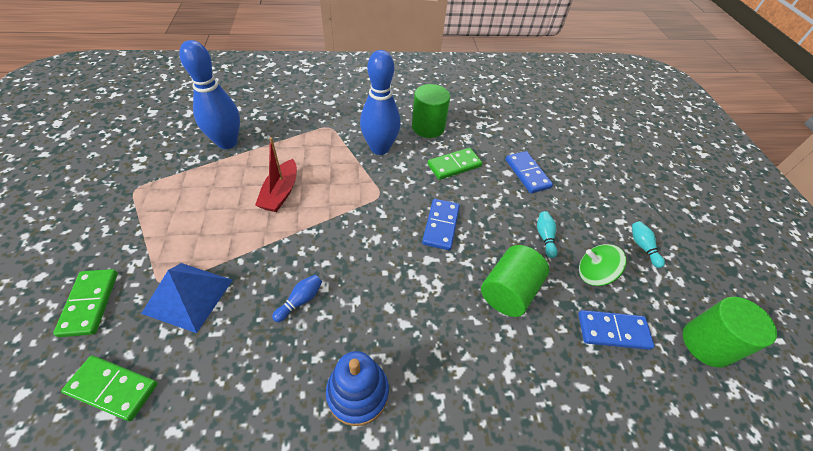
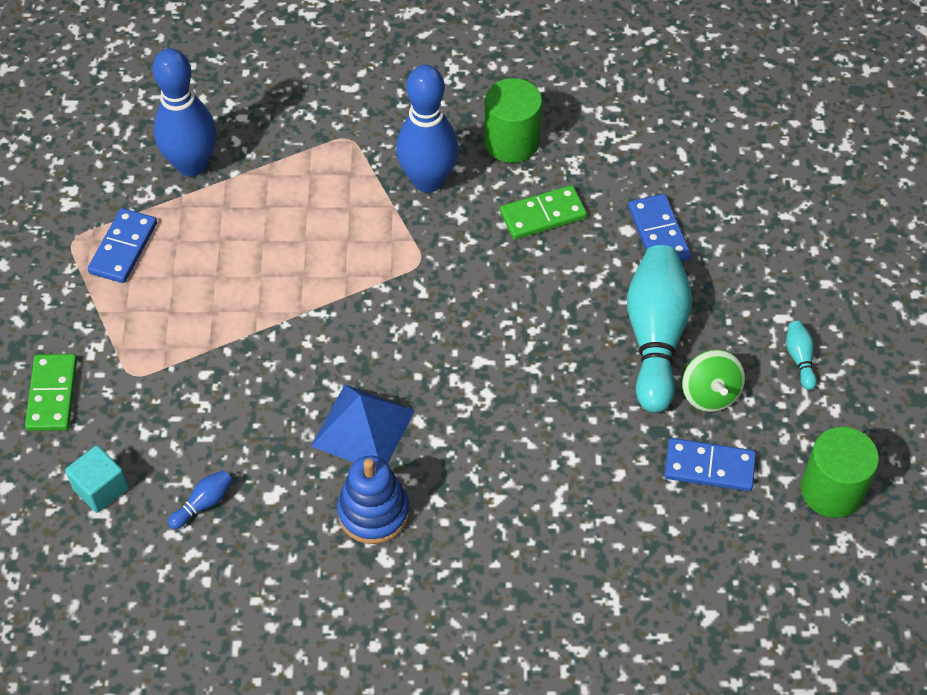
camera: 10 degrees right, 5 degrees up
(113, 389) = (100, 488): green domino -> turquoise cube
(188, 296) = (167, 392): blue pyramid -> blue pyramid (363, 428)
(280, 193) = (276, 253): red boat -> none
(300, 301) = (306, 406): blue bowling pin -> blue bowling pin (203, 504)
(441, 225) = (505, 313): blue domino -> blue domino (123, 248)
(509, 291) = (582, 410): green cylinder -> none
(544, 237) = (655, 337): turquoise bowling pin -> turquoise bowling pin, size x2.41
(593, 274) = (710, 394): green spinning top -> green spinning top turned 120 degrees counterclockwise

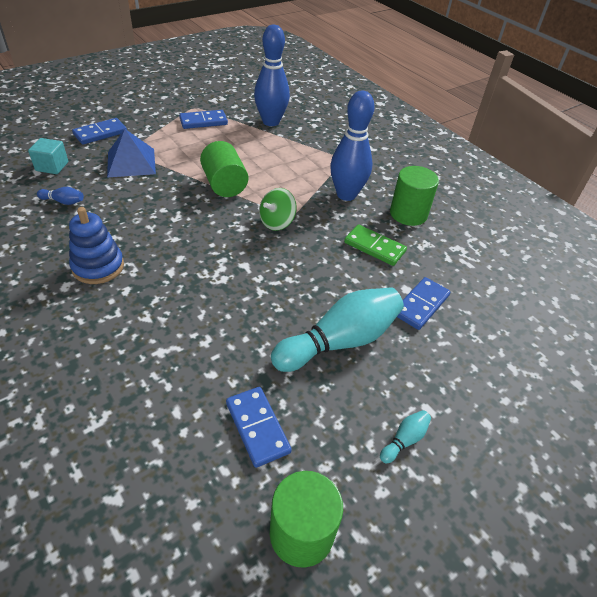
camera: 50 degrees right, 10 degrees down
(52, 394) = (100, 133): green domino -> blue domino
(305, 301) = (224, 184): none -> green cylinder
(363, 428) = (157, 238): blue pyramid -> blue pyramid (131, 162)
(710, 394) = (322, 396): green spinning top -> green spinning top (277, 222)

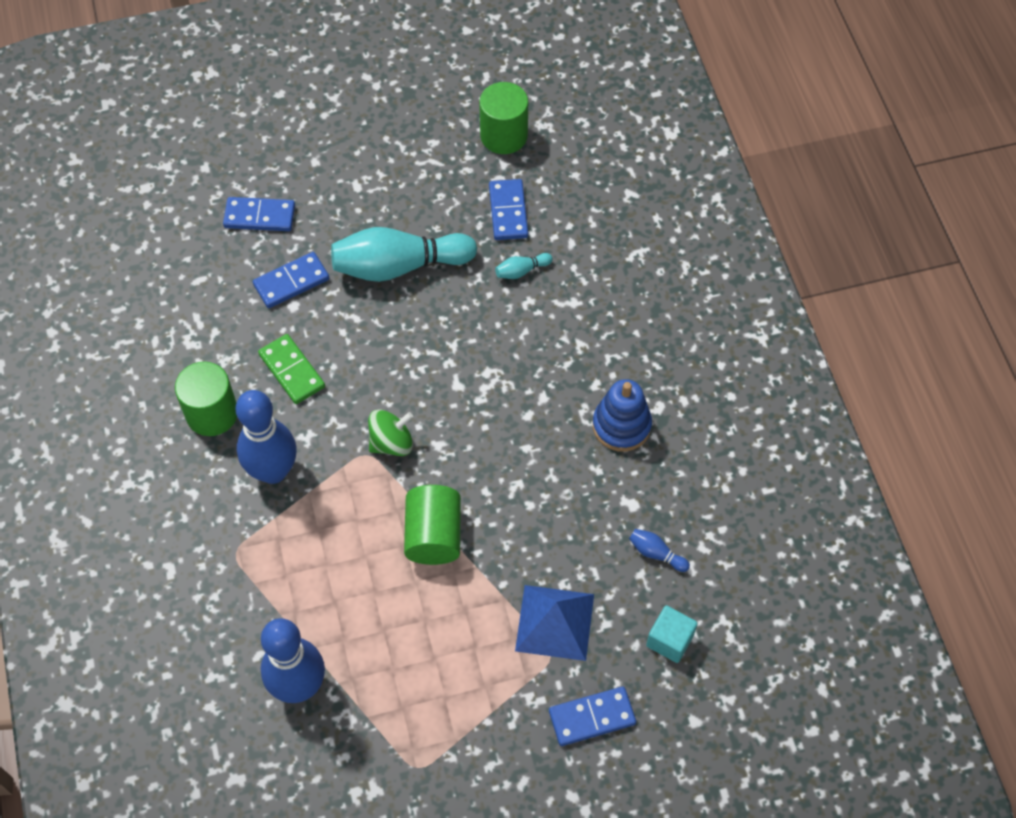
camera: 155 degrees left, 15 degrees up
(203, 121) = (414, 714): blue domino -> blue domino (259, 216)
(404, 440) = (393, 169): turquoise bowling pin -> turquoise bowling pin (521, 271)

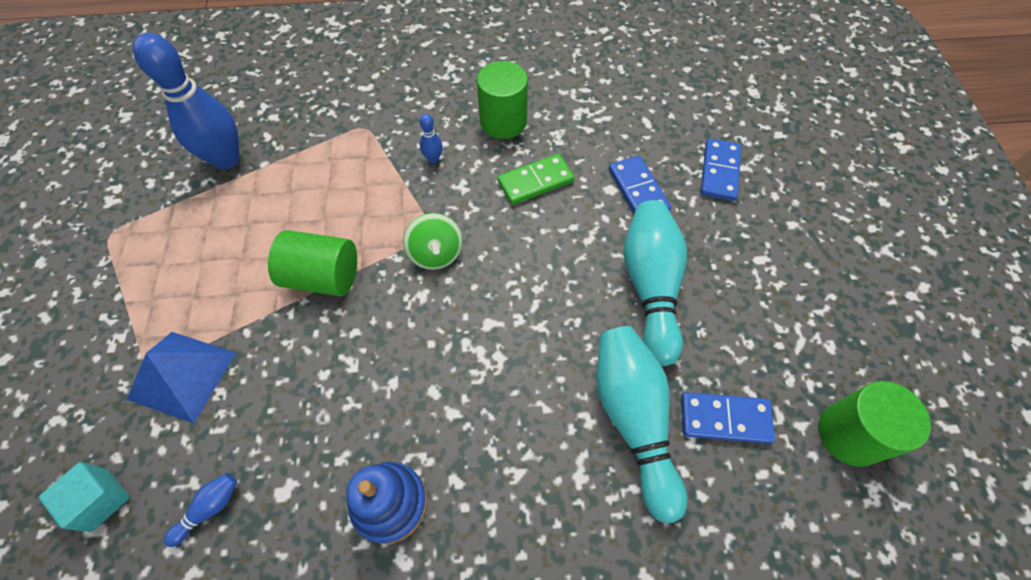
camera: 100 degrees right, 0 degrees up
(273, 471) = (433, 159): blue bowling pin -> blue bowling pin, size x0.41
(521, 271) = (633, 420): turquoise bowling pin -> turquoise bowling pin, size x2.41
(592, 717) = (65, 393): blue domino -> none

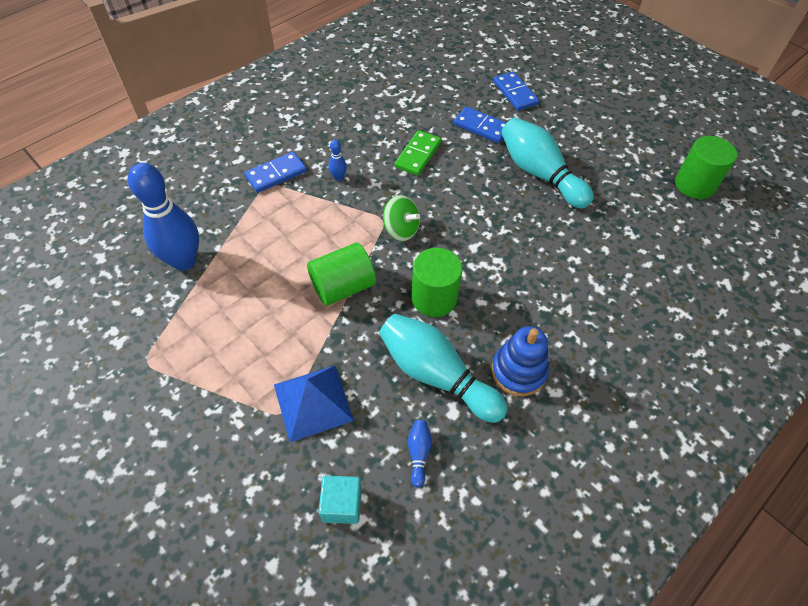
camera: 40 degrees left, 5 degrees down
(503, 121) = (360, 131): green cylinder -> green cylinder (434, 298)
(633, 420) = (597, 244): turquoise bowling pin -> turquoise bowling pin (436, 375)
(725, 418) = (637, 214): blue domino -> blue domino (276, 174)

